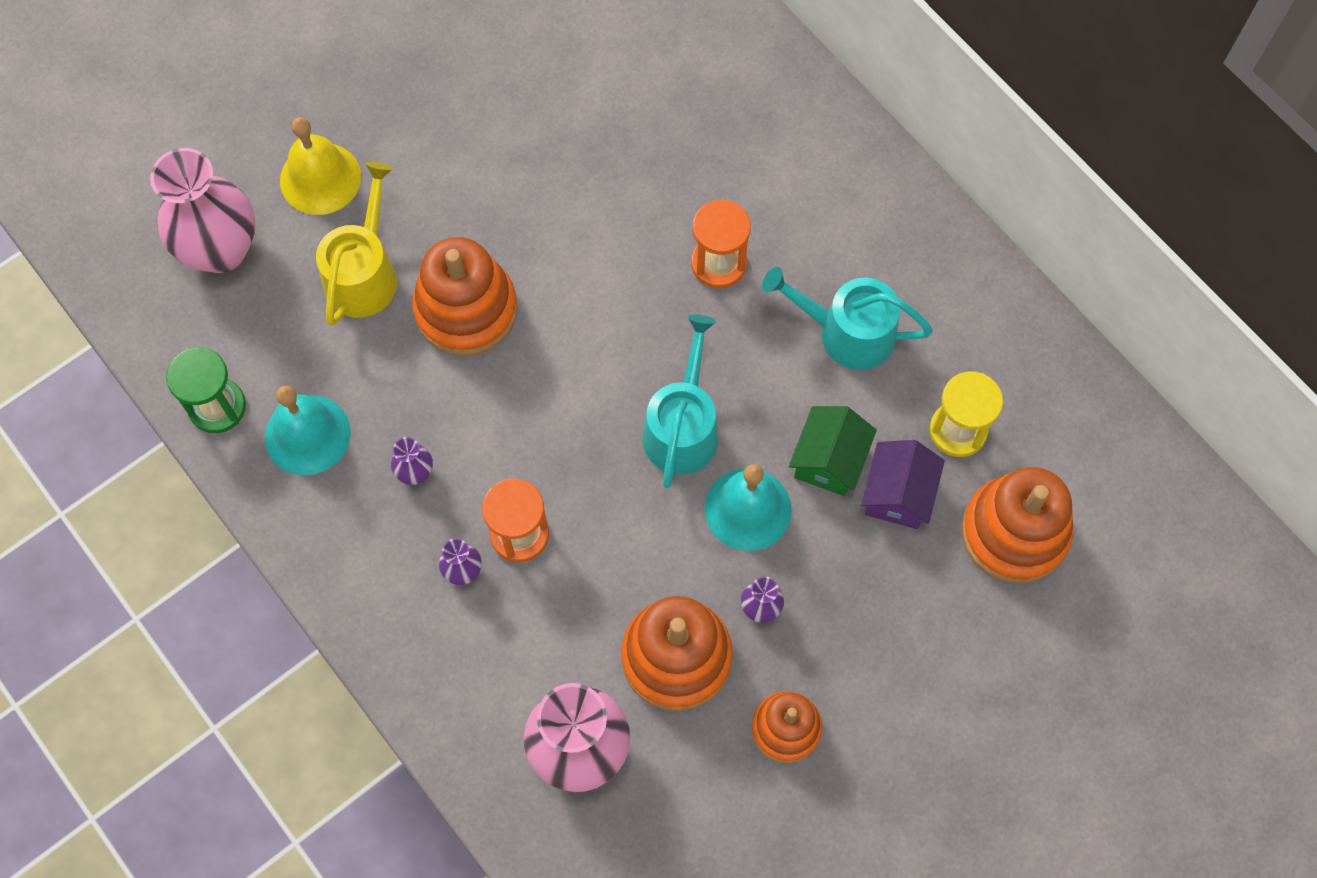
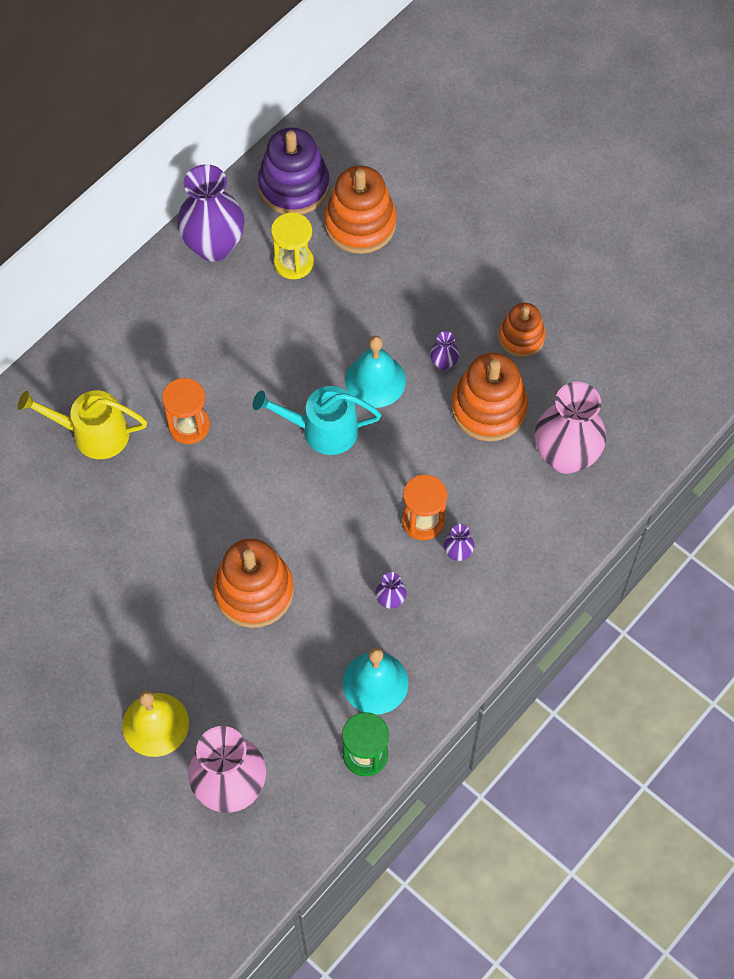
camera: 100 degrees left, 5 degrees down
(364, 274) = (235, 672): yellow watering can -> yellow watering can (93, 433)
(829, 460) = (330, 336): green house -> none
(847, 333) = (231, 337): turquoise watering can -> none
(897, 494) = (346, 293): purple house -> none
(999, 330) = (214, 245): none -> purple vase
(1091, 450) = (294, 186): none -> purple stacking toy

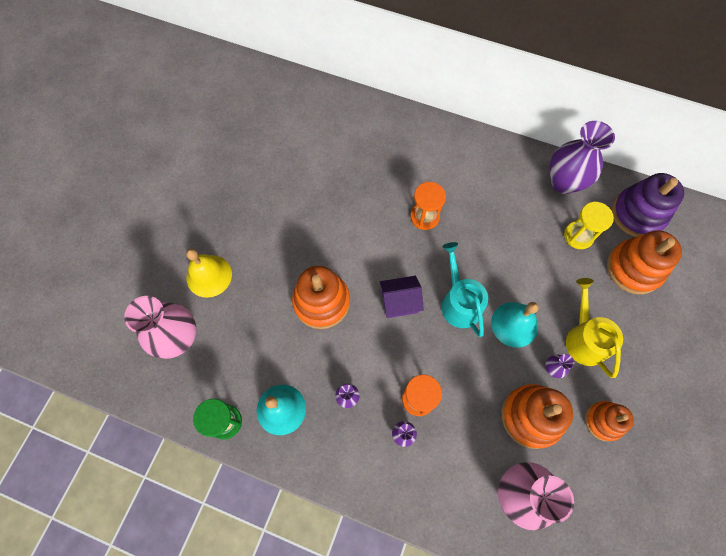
camera: 70 degrees right, 5 degrees up
(93, 433) = (394, 164): yellow watering can -> yellow watering can (584, 338)
(293, 498) = (399, 302): none -> purple house

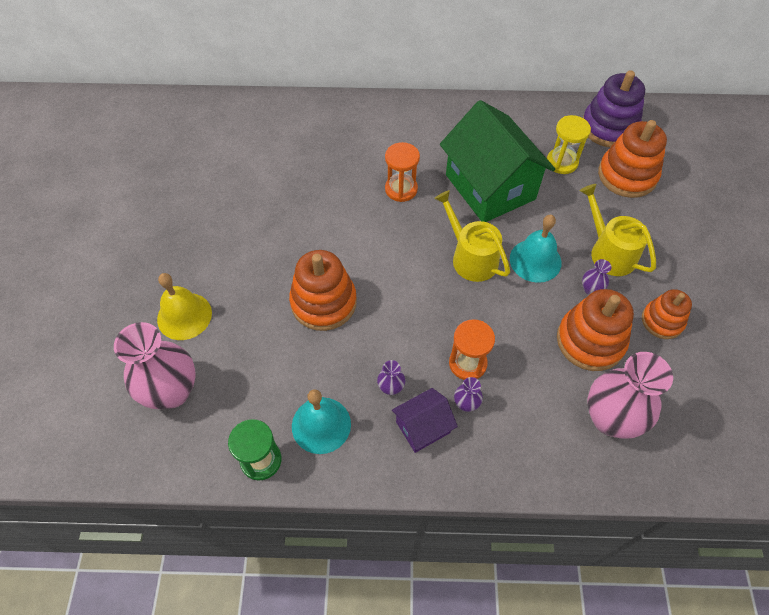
camera: 20 degrees left, 10 degrees down
(399, 302) = (408, 276): purple house -> purple house (423, 427)
(459, 302) = (471, 257): turquoise watering can -> yellow watering can
(503, 240) = (490, 187): none -> green house
(564, 182) = (526, 119): purple vase -> none

